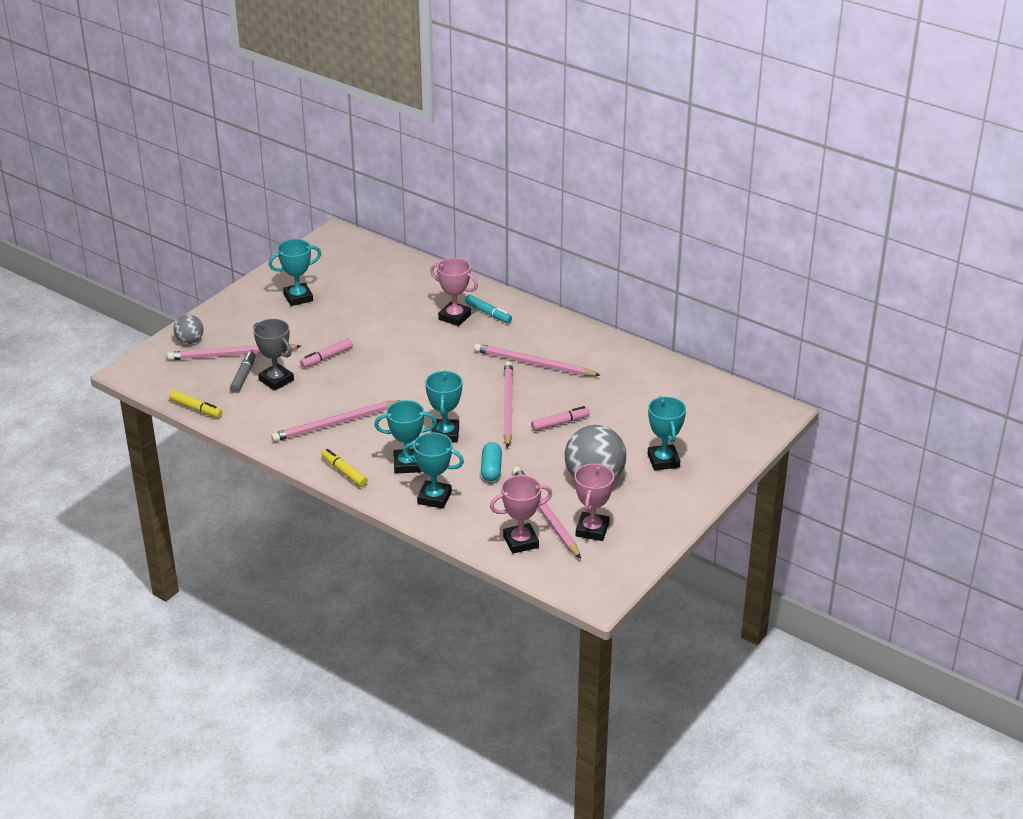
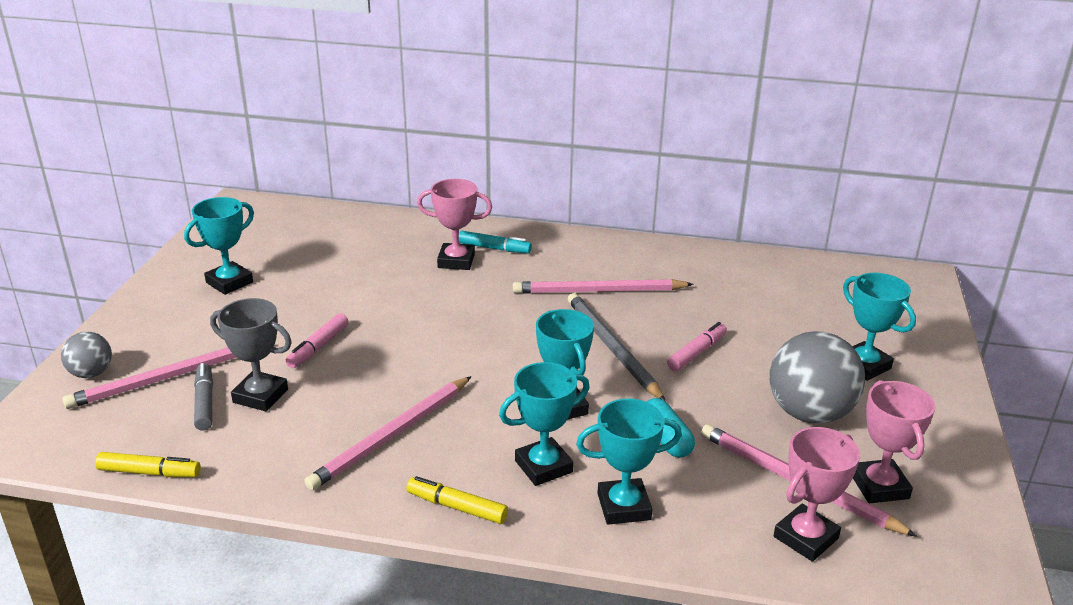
camera: 25 degrees left, 5 degrees down
(507, 406) = (612, 348): pink pencil -> grey pencil

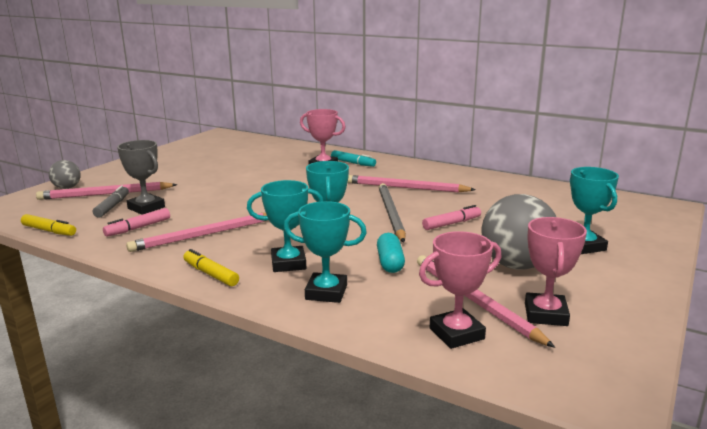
camera: 20 degrees right, 10 degrees down
(229, 282) = (180, 161): turquoise trophy -> none
(318, 347) = (202, 192): pink marker -> pink marker (138, 228)

